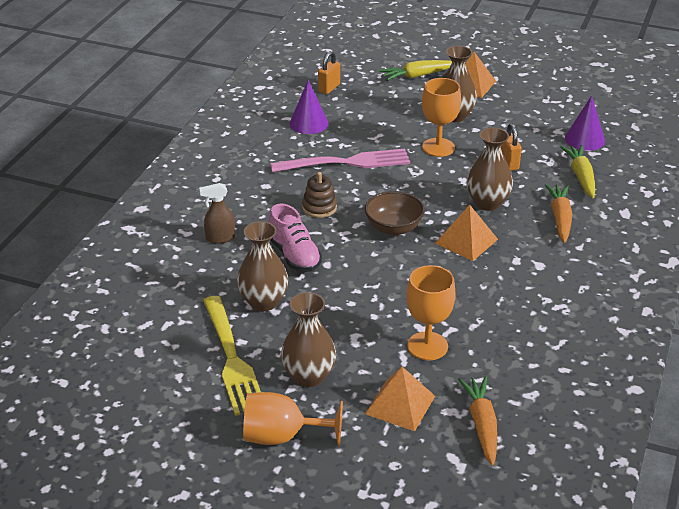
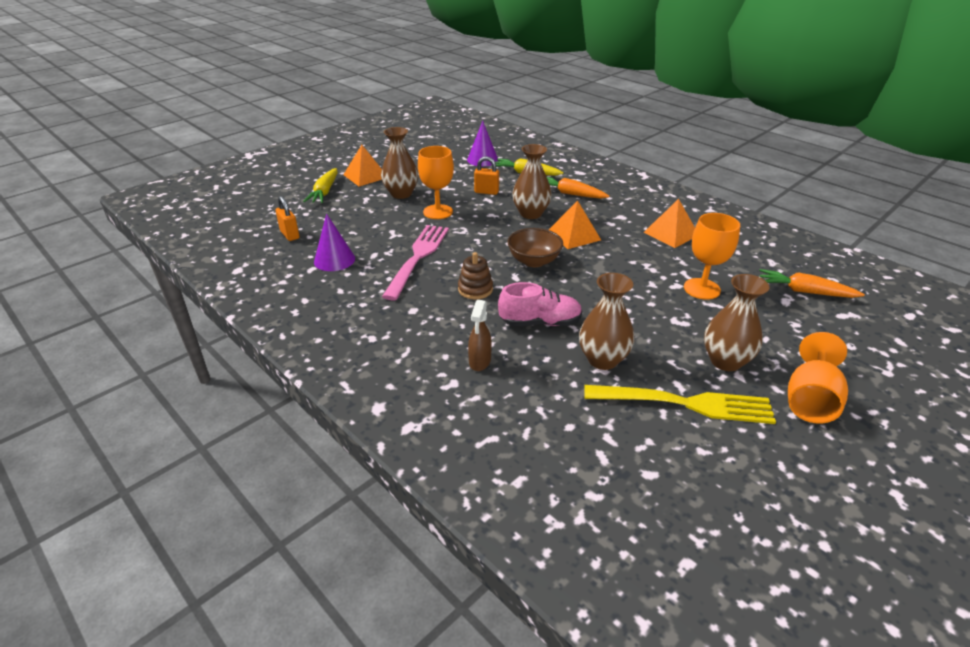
camera: 65 degrees left, 0 degrees up
(400, 405) = (774, 322): orange pyramid -> orange pyramid (671, 233)

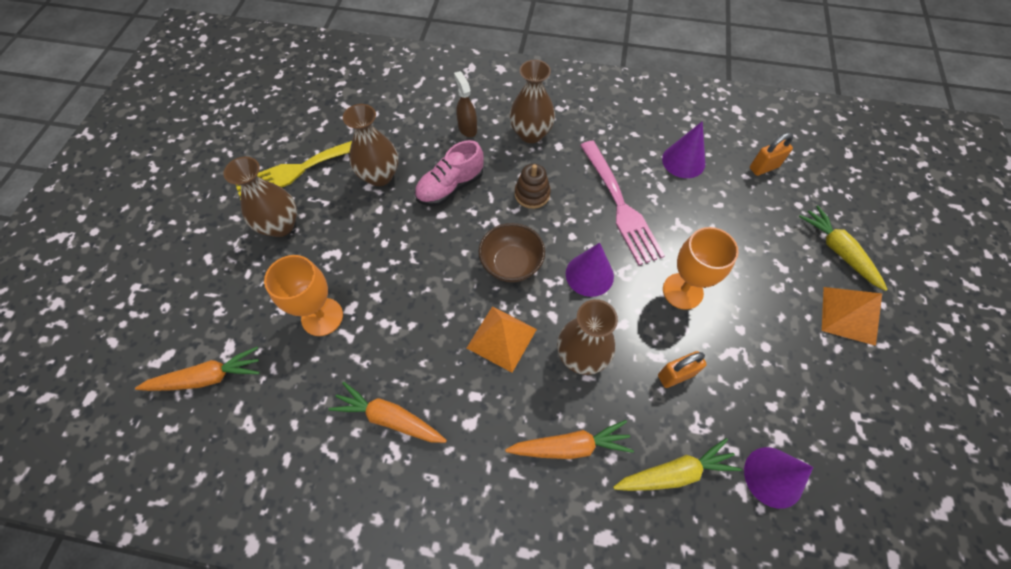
camera: 145 degrees right, 25 degrees up
(290, 235) = (763, 167): orange padlock -> orange padlock turned 45 degrees counterclockwise
(401, 194) = (761, 302): brown vase -> brown vase (531, 134)
(485, 237) = (589, 275): none -> purple cone
(671, 233) = (389, 418): orange pyramid -> orange carrot
(810, 400) = (208, 218): orange goblet -> none

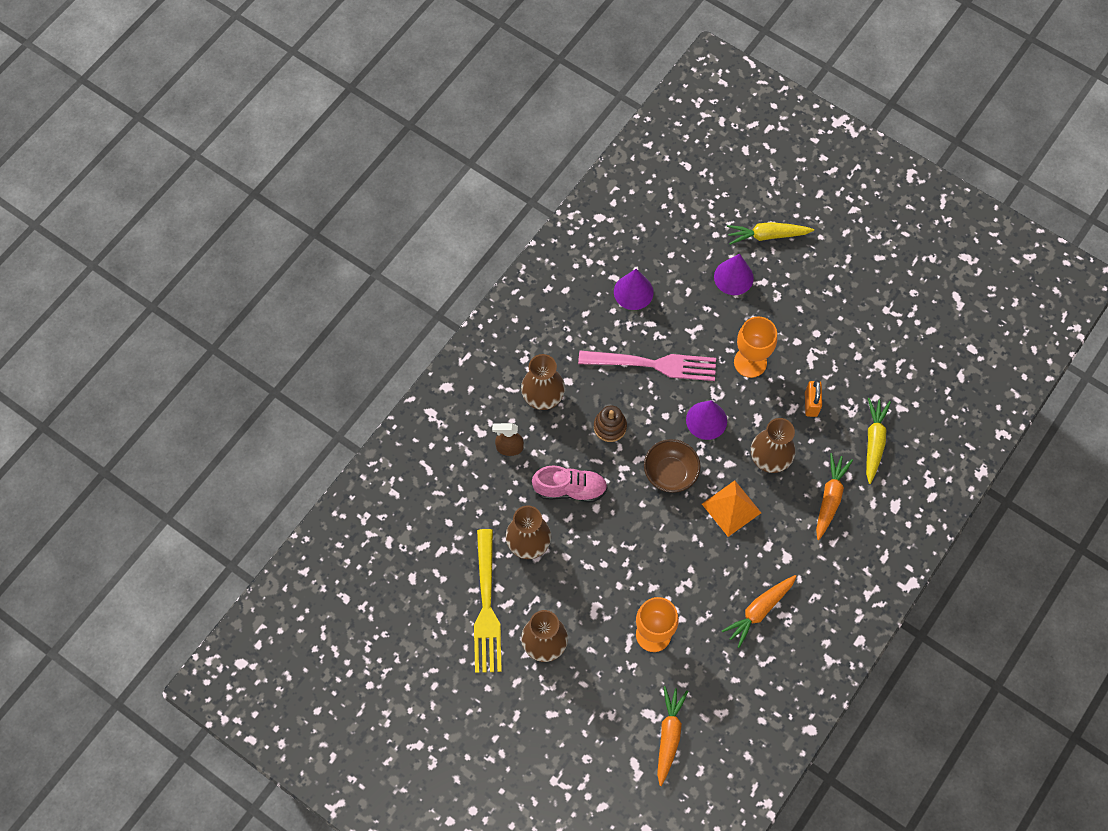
camera: 65 degrees left, 5 degrees up
(450, 187) = (570, 489): pink shoe -> pink shoe turned 75 degrees counterclockwise
(763, 167) = (669, 236): orange padlock -> none
(773, 477) = (901, 384): purple cone -> purple cone (733, 277)
(848, 315) = (818, 264): orange pyramid -> none

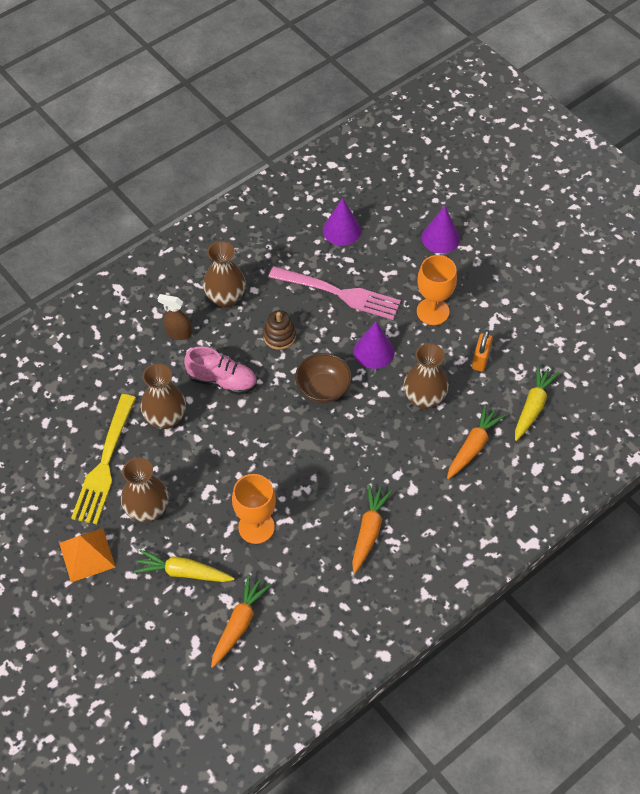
camera: 15 degrees right, 10 degrees down
(731, 508) = (372, 433): orange pyramid -> orange pyramid (87, 555)
(759, 611) = (369, 531): orange carrot -> orange carrot turned 135 degrees clockwise
(767, 235) = (484, 211): yellow carrot -> yellow carrot (183, 572)

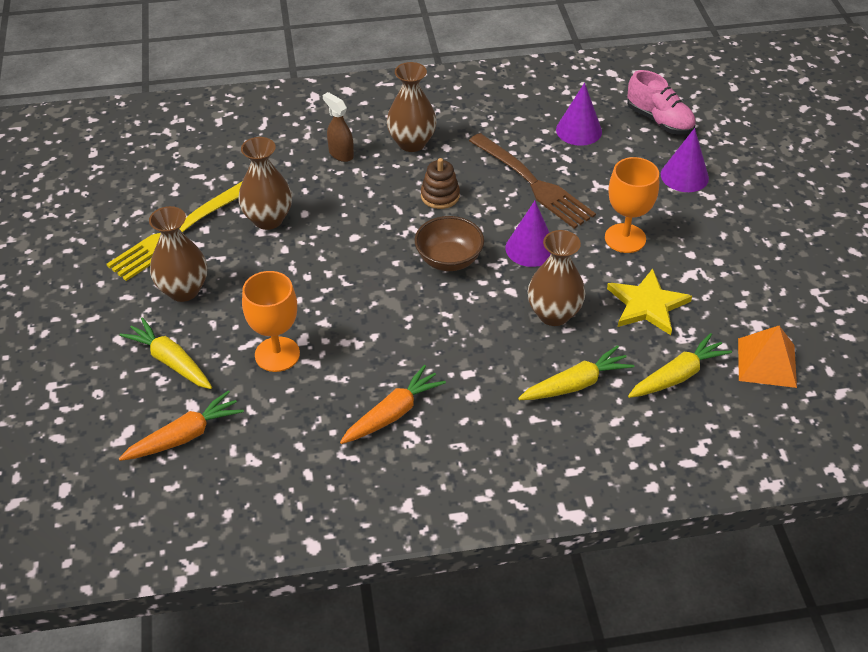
camera: 30 degrees right, 10 degrees down
(87, 555) = (94, 303): orange pyramid -> orange pyramid (767, 362)
(222, 380) = (351, 211): pink shoe -> pink shoe (659, 121)
(339, 293) = (533, 183): pink fork -> brown fork
(473, 446) = (576, 384): orange carrot -> yellow carrot
(480, 360) = (647, 305): orange padlock -> yellow star

